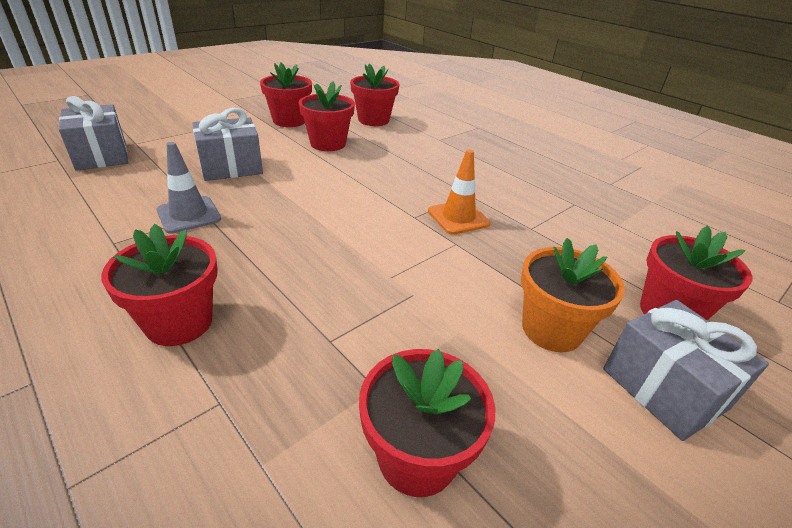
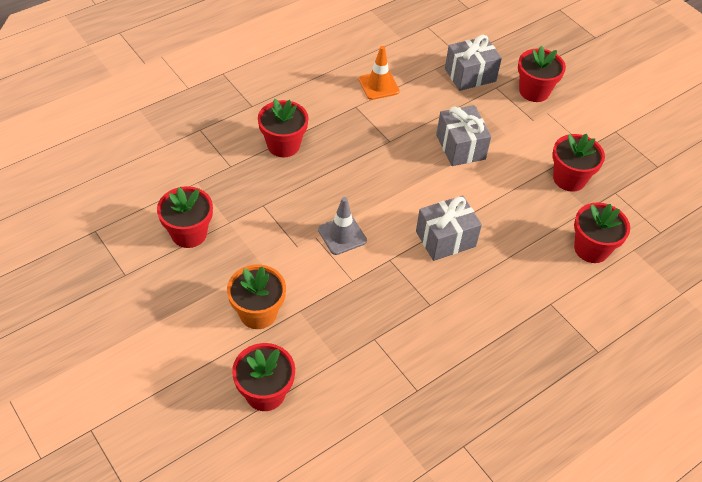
camera: 95 degrees right, 15 degrees up
(189, 215) = (387, 133): grey traffic cone -> grey traffic cone (342, 235)
(328, 143) = (519, 208): red flower pot -> red flower pot (534, 91)
(458, 217) = (389, 289): orange traffic cone -> orange traffic cone (378, 85)
(664, 388) = (205, 354): grey gift -> grey gift (445, 239)

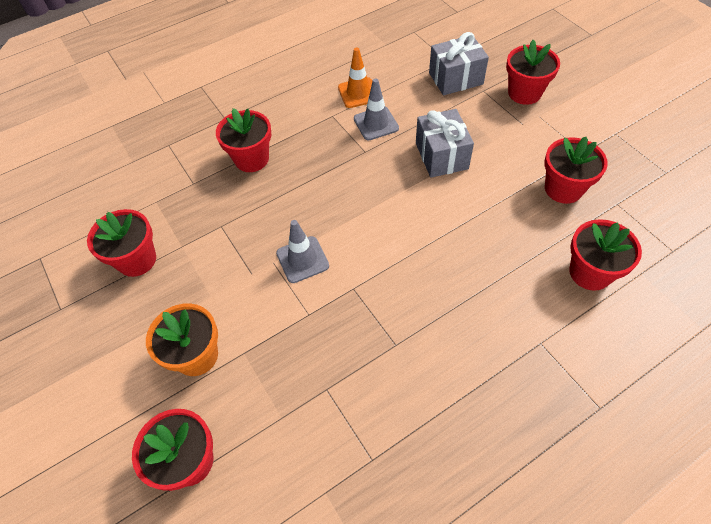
camera: 10 degrees right, 5 degrees up
(398, 115) = (376, 123): none -> grey traffic cone
(445, 239) = (419, 262): grey gift -> none

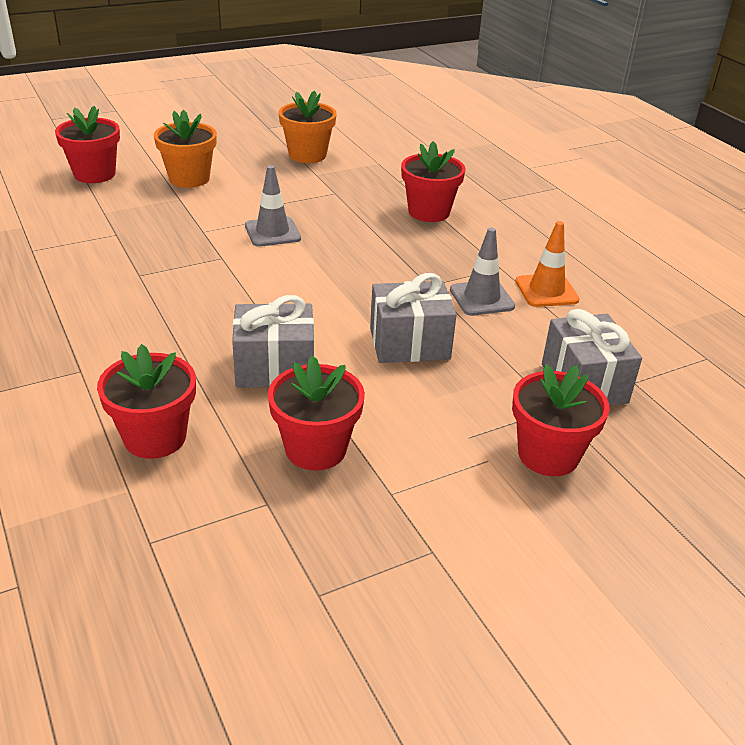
camera: 90 degrees right, 20 degrees down
(137, 260) = (307, 155): red flower pot -> orange flower pot
(493, 223) = (274, 368): none -> grey gift

